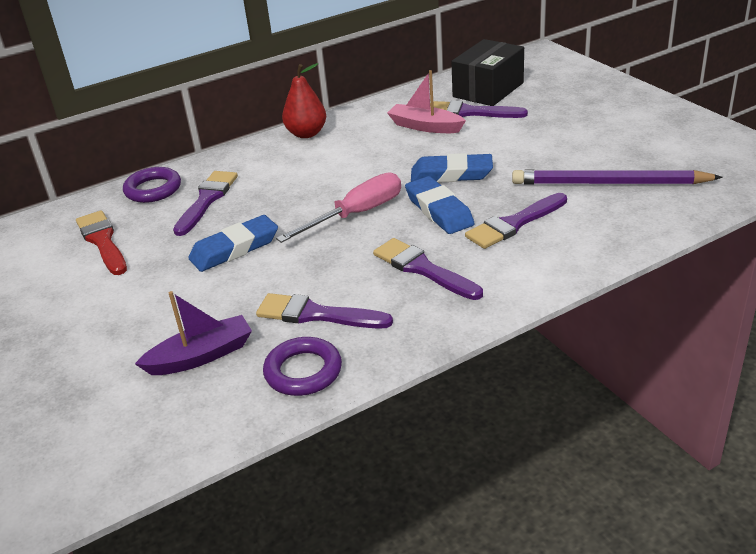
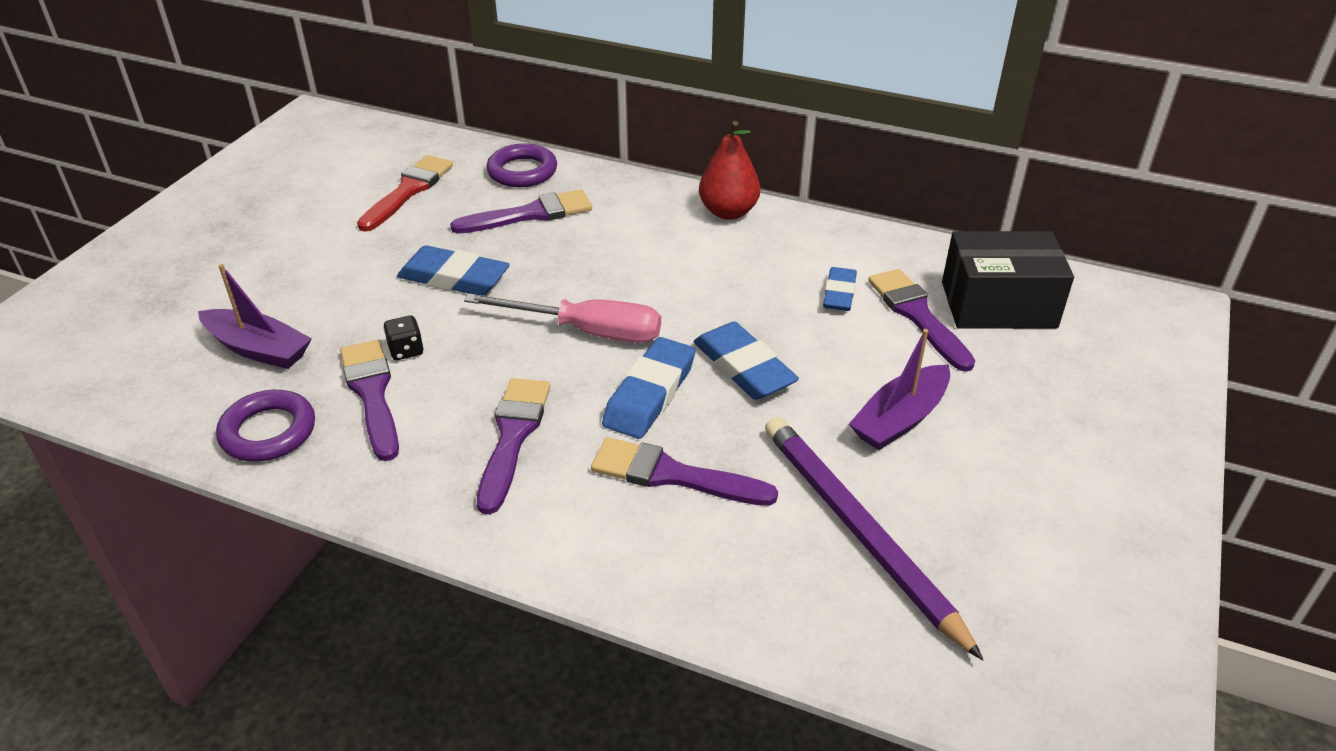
camera: 50 degrees right, 5 degrees up
(288, 288) = (406, 350): none -> black dice
(425, 126) = (839, 293): pink boat -> blue eraser
(542, 145) = (900, 419): none -> purple boat

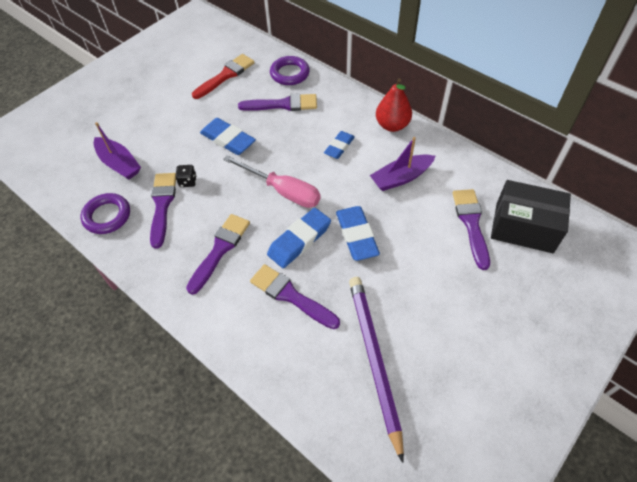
camera: 20 degrees right, 15 degrees up
(839, 293) = (432, 197): blue eraser -> blue eraser (339, 147)
(900, 419) = (429, 292): purple boat -> purple boat (401, 178)

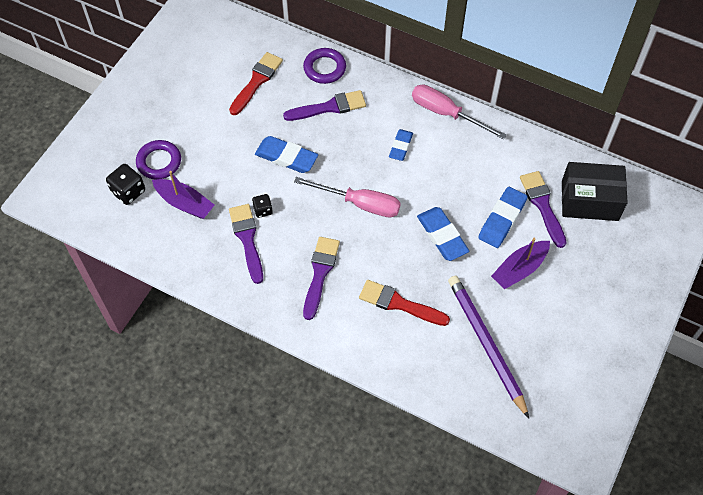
camera: 15 degrees left, 5 degrees up
(74, 146) = (128, 192): none -> black dice
(107, 216) = (197, 260): purple ring -> purple ring (159, 162)
(290, 296) = (399, 304): purple brush -> red brush
(299, 240) = (391, 250): blue eraser -> blue eraser (502, 219)
(392, 125) = (446, 113): red pear -> pink screwdriver
(401, 178) = (468, 170): purple boat -> purple boat (519, 269)

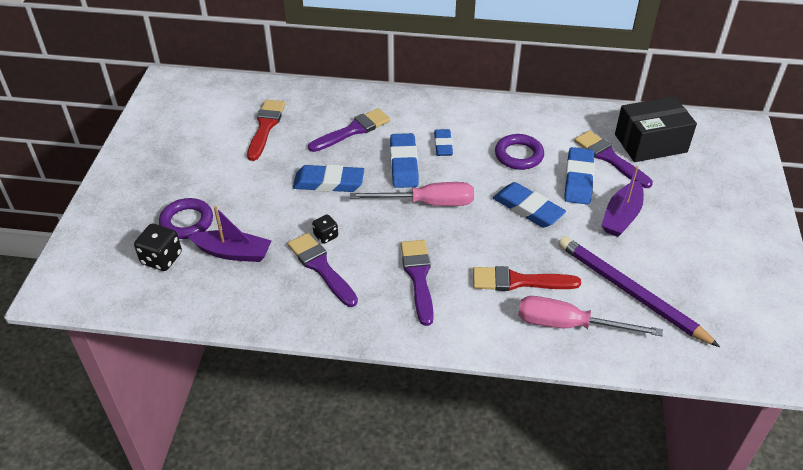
camera: 20 degrees left, 15 degrees down
(324, 68) = (332, 101): purple ring -> purple ring (519, 155)
(357, 157) = (404, 164): none -> blue eraser
(446, 113) = (473, 108): pink screwdriver -> pink screwdriver (569, 325)

